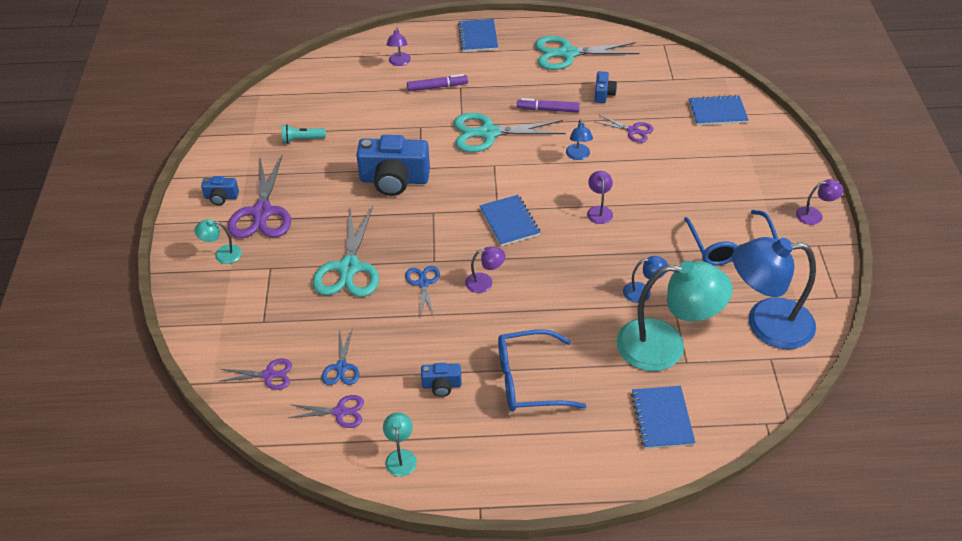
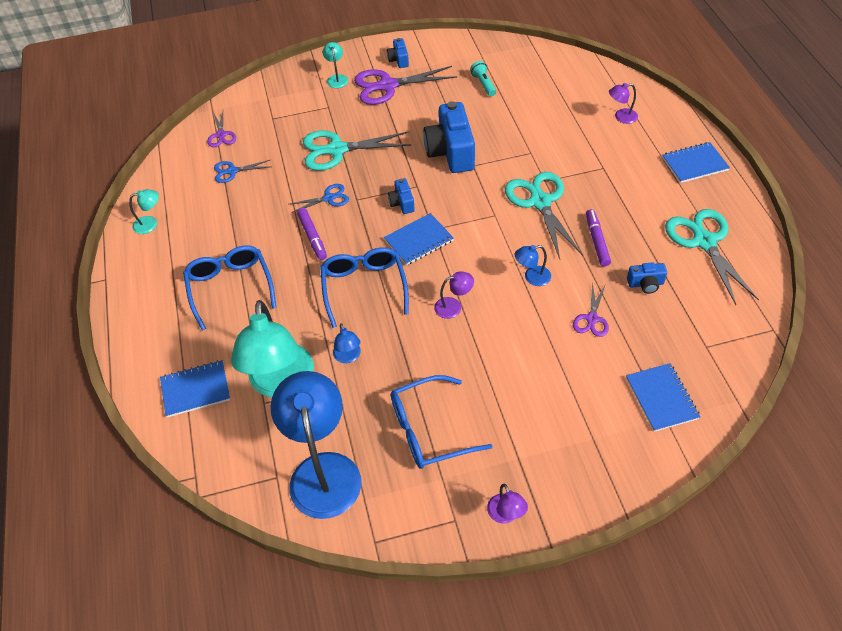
camera: 80 degrees right, 5 degrees up
(340, 412) = (190, 181): purple scissors -> none
(437, 87) = (595, 151): purple marker -> purple marker (312, 237)
(441, 385) = (220, 233): blue camera -> blue camera (402, 203)
(485, 282) = (338, 238): purple lamp -> none
(559, 270) = (364, 287): none -> blue glasses

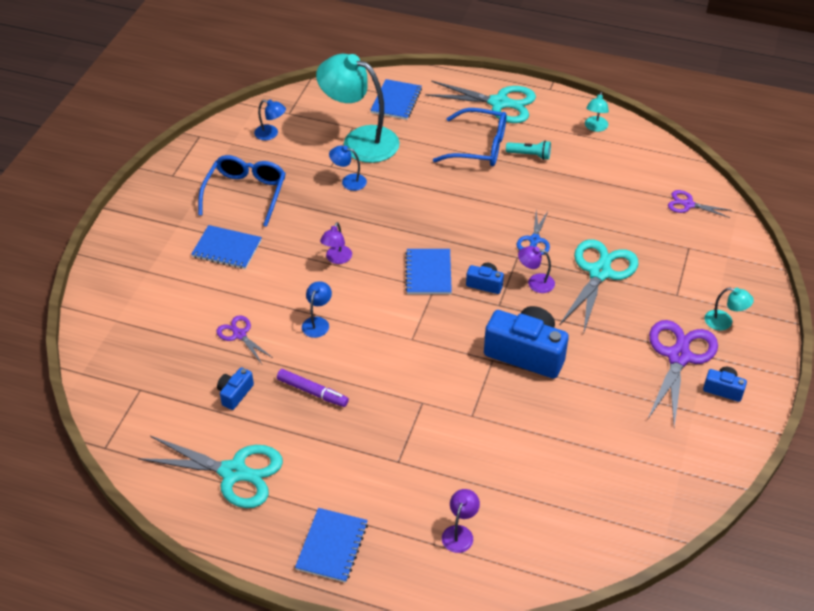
camera: 120 degrees right, 5 degrees down
(232, 171) = (626, 194): blue scissors -> none
(312, 237) = (493, 211): purple marker -> none
(323, 470) = (271, 134): blue lamp -> blue lamp, size x0.43
(364, 287) = (407, 217): blue glasses -> none
(483, 84) = (619, 441): turquoise flashlight -> turquoise flashlight (530, 155)
(506, 515) = (148, 199): purple lamp -> purple lamp (535, 282)
(540, 202) = (397, 381): turquoise scissors -> turquoise scissors (499, 103)
(661, 398) = (132, 329): blue notebook -> blue notebook (227, 249)

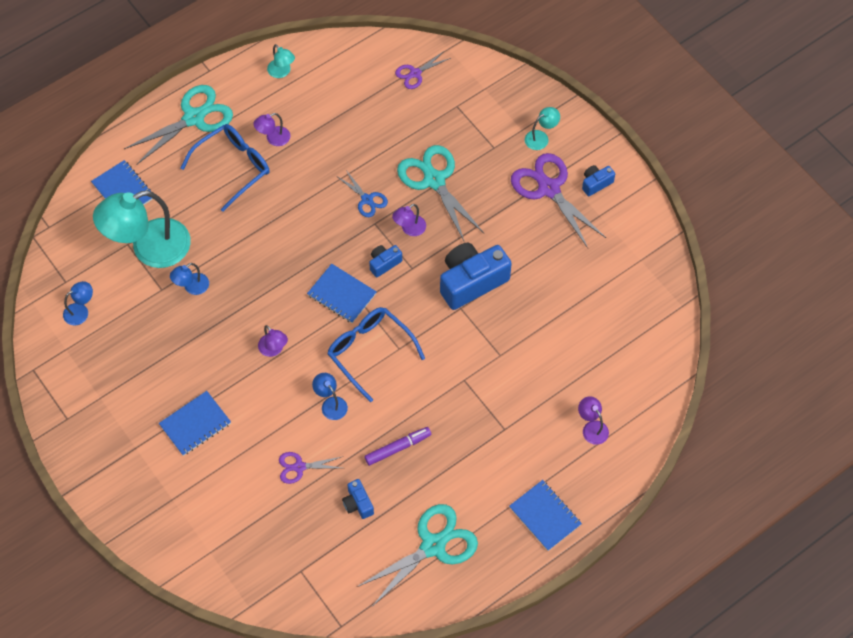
camera: 55 degrees left, 15 degrees up
(245, 194) = (140, 373): blue glasses -> blue glasses (370, 352)
(530, 155) = (273, 139): turquoise flashlight -> purple lamp

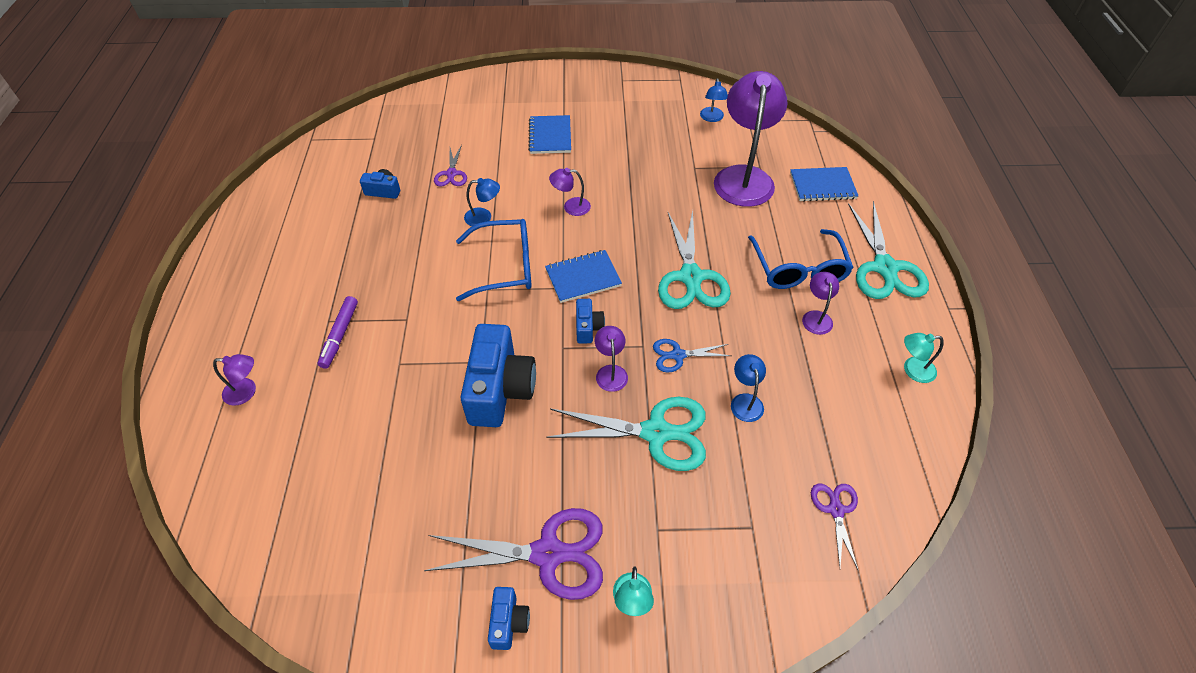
camera: 125 degrees right, 10 degrees down
(149, 248) = (744, 177): turquoise lamp -> purple lamp
(192, 287) = (680, 185): blue lamp -> blue lamp (745, 401)
(299, 467) = (451, 174): purple scissors -> purple scissors turned 150 degrees clockwise
(398, 448) = (398, 238): purple marker -> purple marker (340, 335)
(433, 546) = (297, 216): turquoise scissors -> turquoise scissors (691, 277)
(545, 516) = (224, 301): blue notebook -> none

